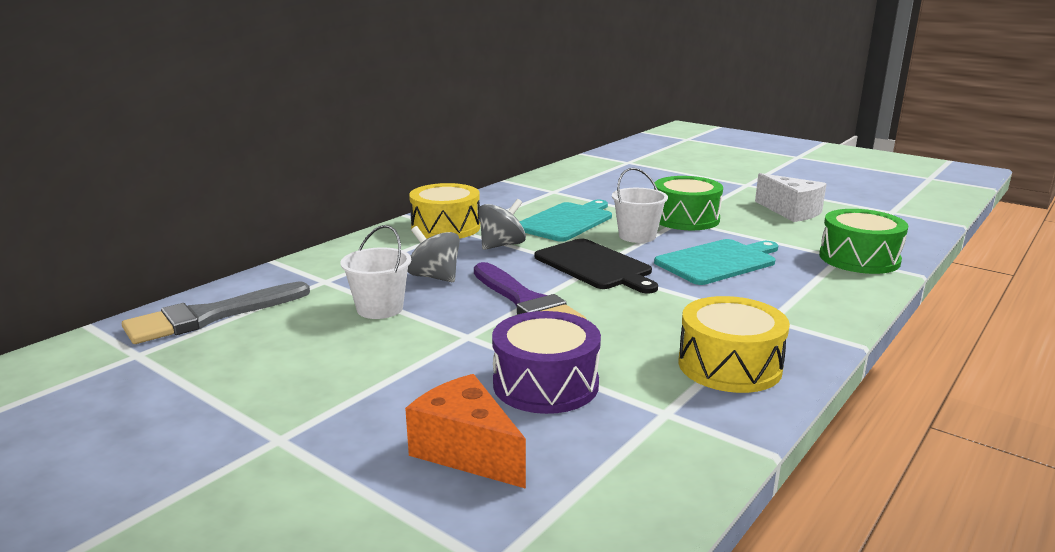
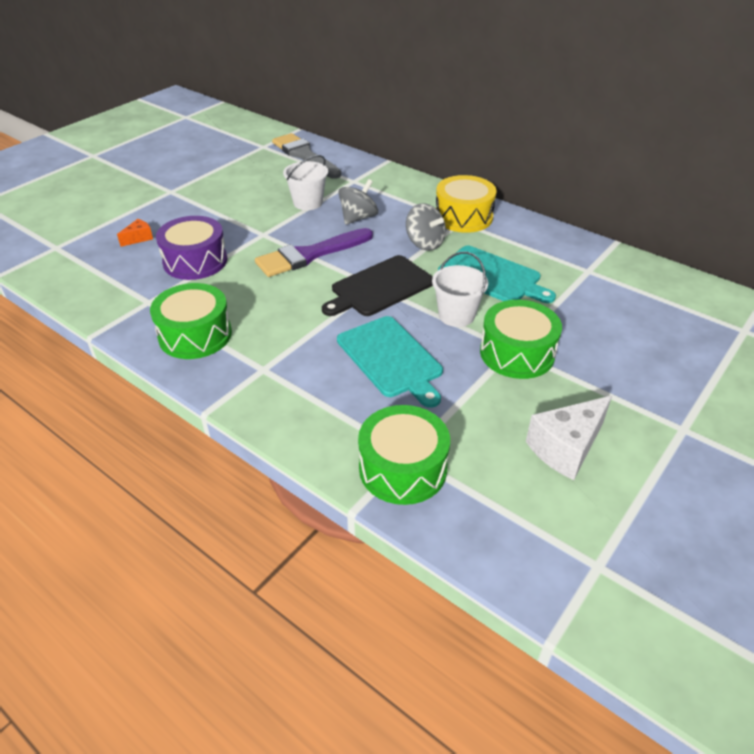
camera: 90 degrees right, 20 degrees up
(466, 451) = (139, 238): orange cheese -> orange cheese, size x0.51
(729, 365) = (195, 335): yellow drum -> green drum

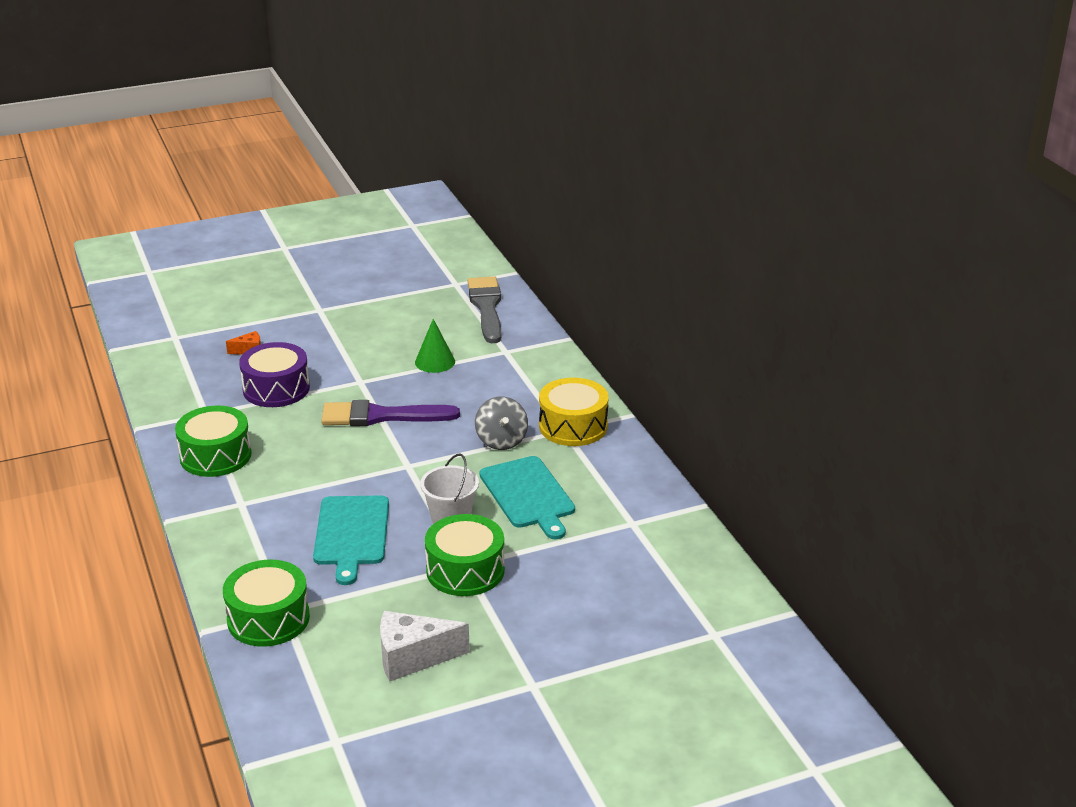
camera: 30 degrees right, 10 degrees down
(308, 202) = (435, 362): white bucket -> green cone
(358, 218) = (466, 393): grey spinning top -> none
(380, 287) = (411, 469): black cutting board -> none

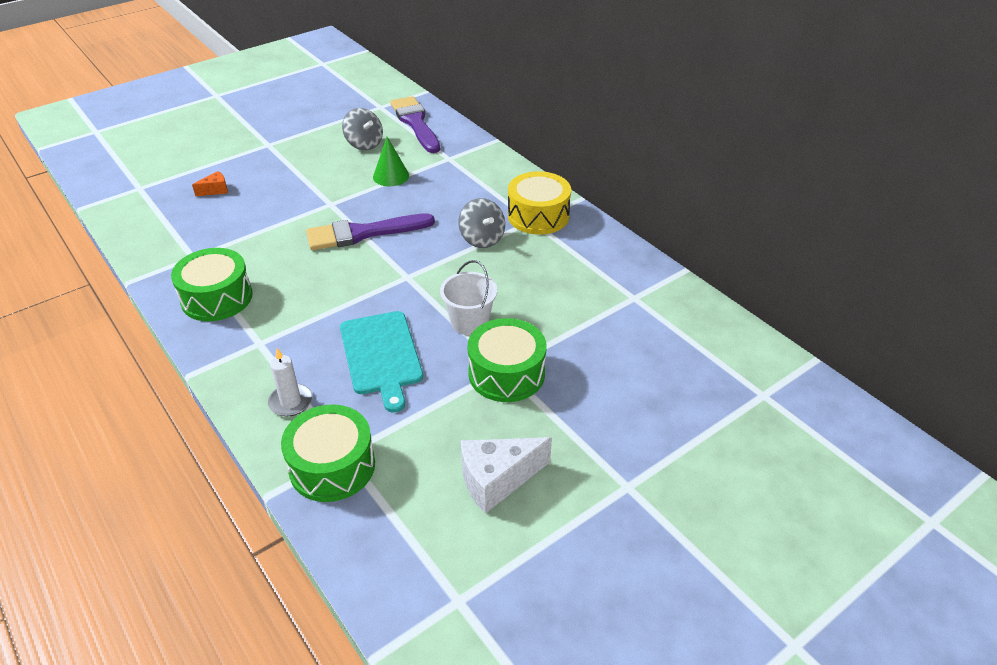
camera: 15 degrees left, 10 degrees up
(251, 559) = (291, 402): none -> white candle
(276, 389) = (254, 222): purple drum -> none
(421, 323) = (364, 144): none -> grey spinning top
(486, 307) = (415, 123): grey brush -> purple brush
(528, 495) = (529, 286): turquoise cutting board -> none

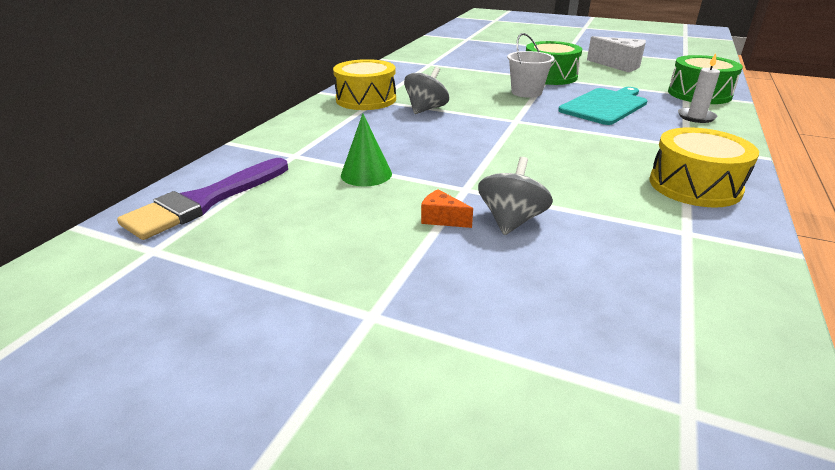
camera: 120 degrees left, 10 degrees down
(215, 190) = (559, 296): orange cheese -> orange cheese (442, 219)
(217, 298) = (694, 186): green drum -> yellow drum
(363, 233) = (489, 154): purple brush -> none
(364, 144) = (298, 219): grey spinning top -> grey spinning top (511, 221)

